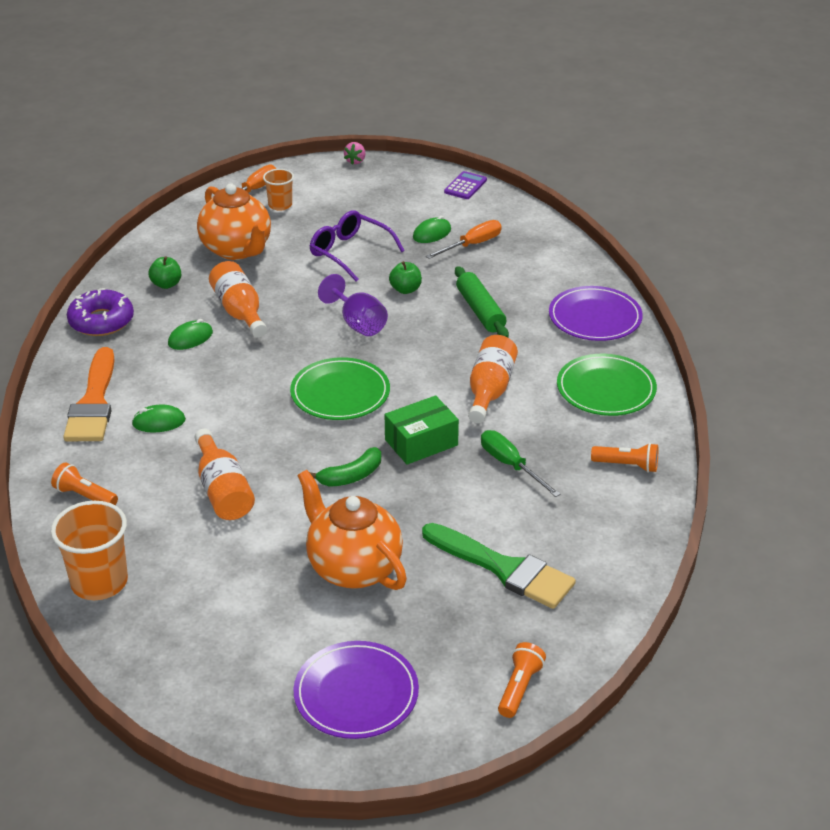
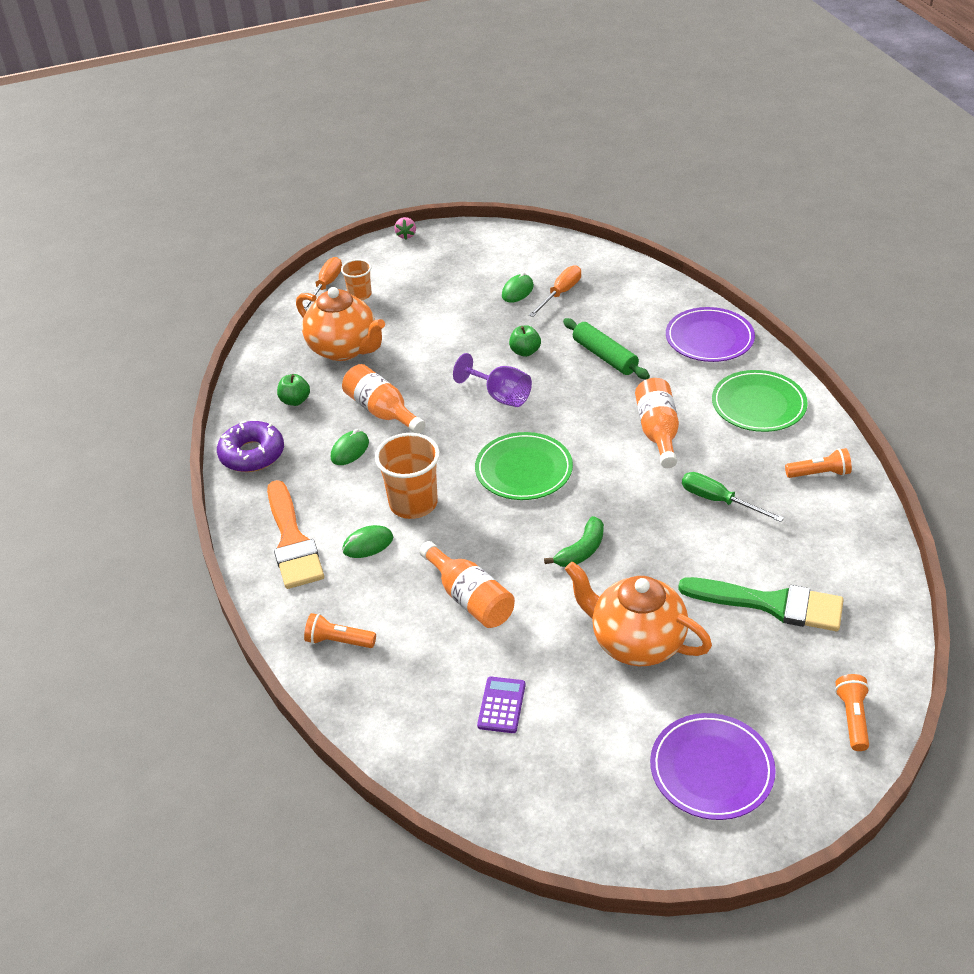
camera: 15 degrees left, 5 degrees up
(99, 582) = (404, 727): orange cup -> orange cup (413, 503)
(349, 252) = (452, 327): purple glasses -> none
(421, 442) = (626, 499): green box -> none
(465, 186) = (521, 238): purple calculator -> purple calculator (501, 705)

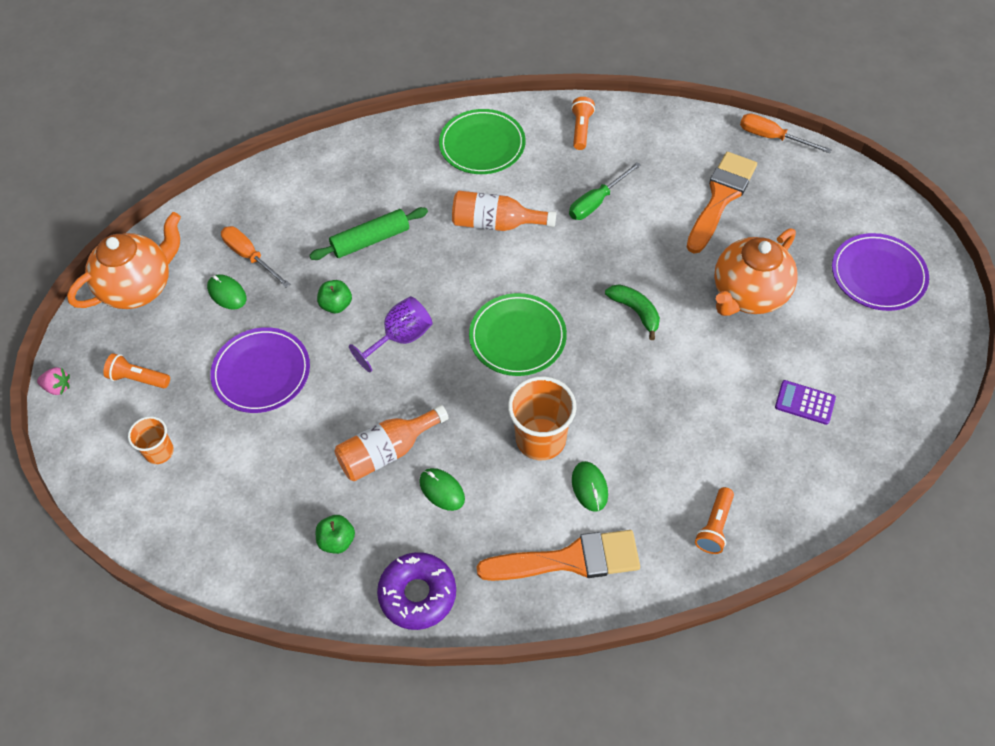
camera: 80 degrees left, 15 degrees up
(326, 286) = (122, 488): orange screwdriver -> orange screwdriver (772, 137)
(344, 349) = (260, 479): orange teapot -> orange teapot (139, 287)
(470, 598) = (678, 408): orange bottle -> none
(709, 338) = (375, 155): purple plate -> purple plate (261, 372)
(771, 604) = (720, 198): green brush -> orange brush
(852, 718) = (837, 181): orange flashlight -> orange flashlight (138, 378)

